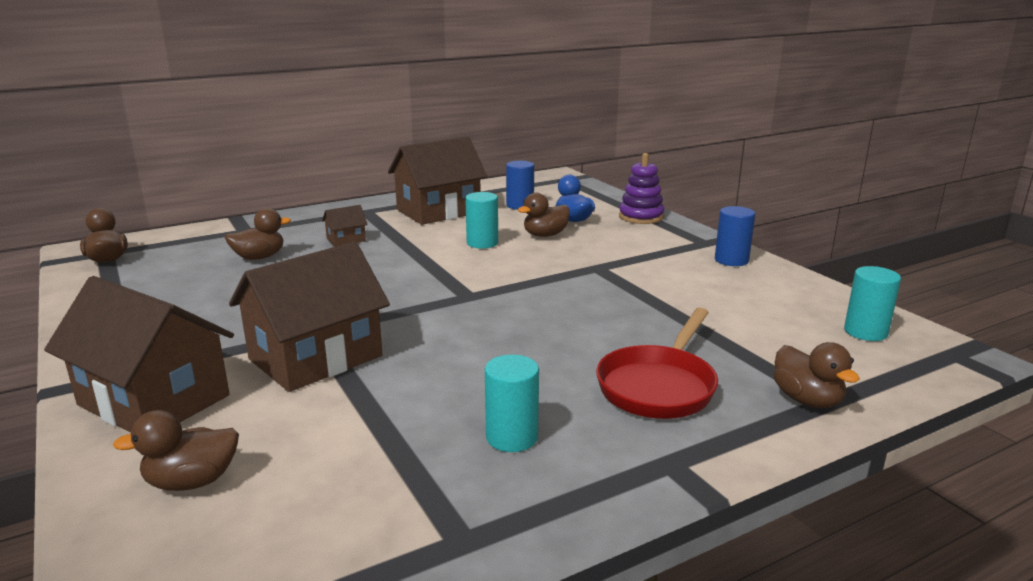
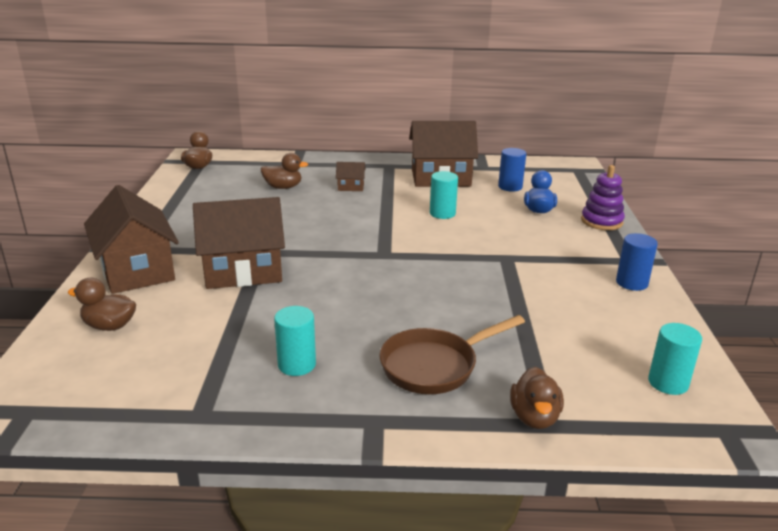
camera: 30 degrees right, 5 degrees up
(545, 235) = (499, 218): brown duck -> none
(659, 386) = (435, 366): red pan -> brown pan

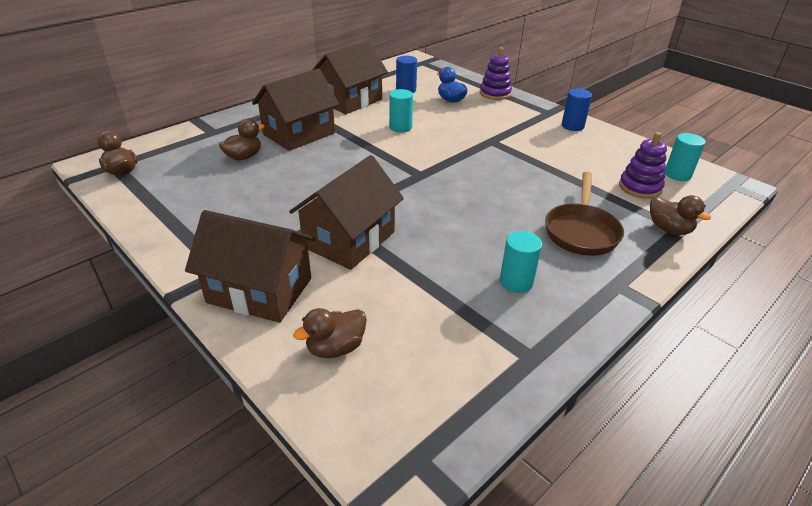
camera: 45 degrees left, 10 degrees up
(351, 187) = (299, 134): brown house -> brown house, size x2.29
(587, 368) = (640, 187): none -> purple stacking toy

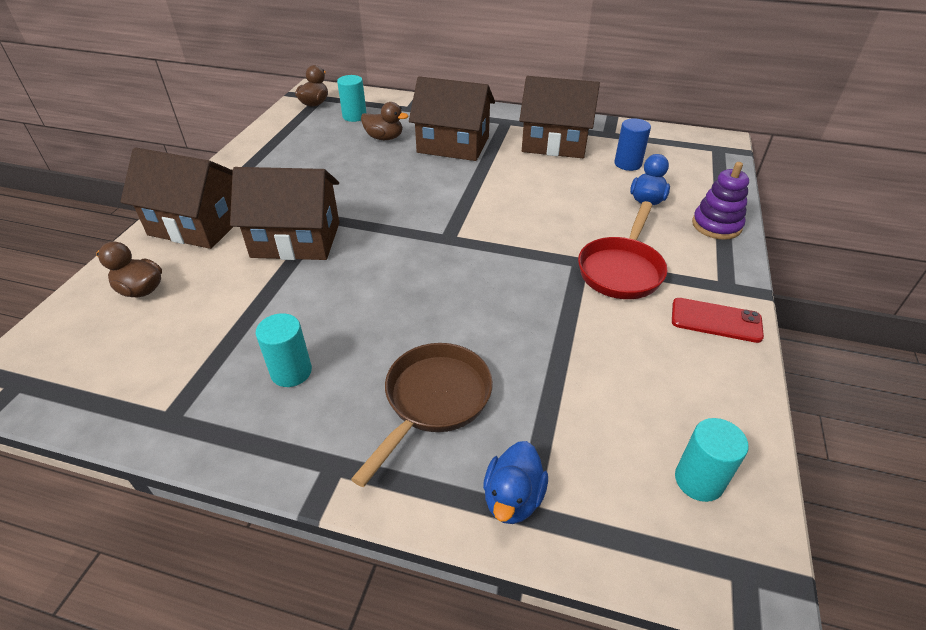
camera: 60 degrees right, 5 degrees up
(260, 290) = (197, 225): brown house -> brown house turned 60 degrees counterclockwise
(400, 127) = (535, 191): turquoise cylinder -> turquoise cylinder (354, 116)
(510, 132) = (621, 270): none -> red pan
(572, 126) = (716, 320): blue cylinder -> red phone
(581, 231) = (433, 401): brown pan -> brown pan turned 135 degrees clockwise
(640, 187) = (606, 438): purple stacking toy -> none
(669, 229) = (513, 498): brown duck -> blue duck

